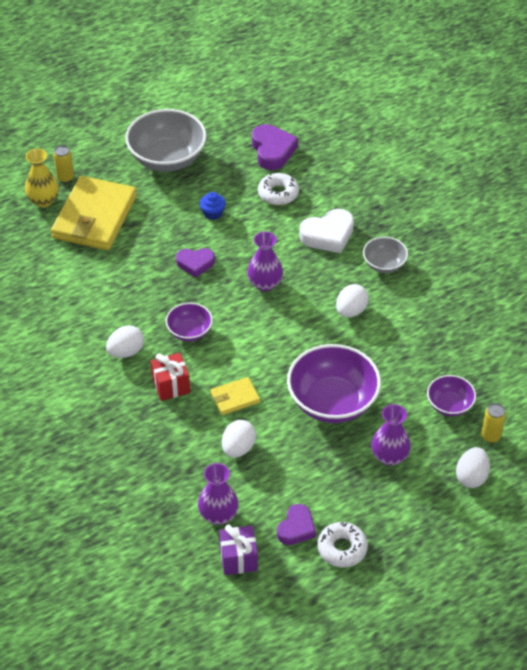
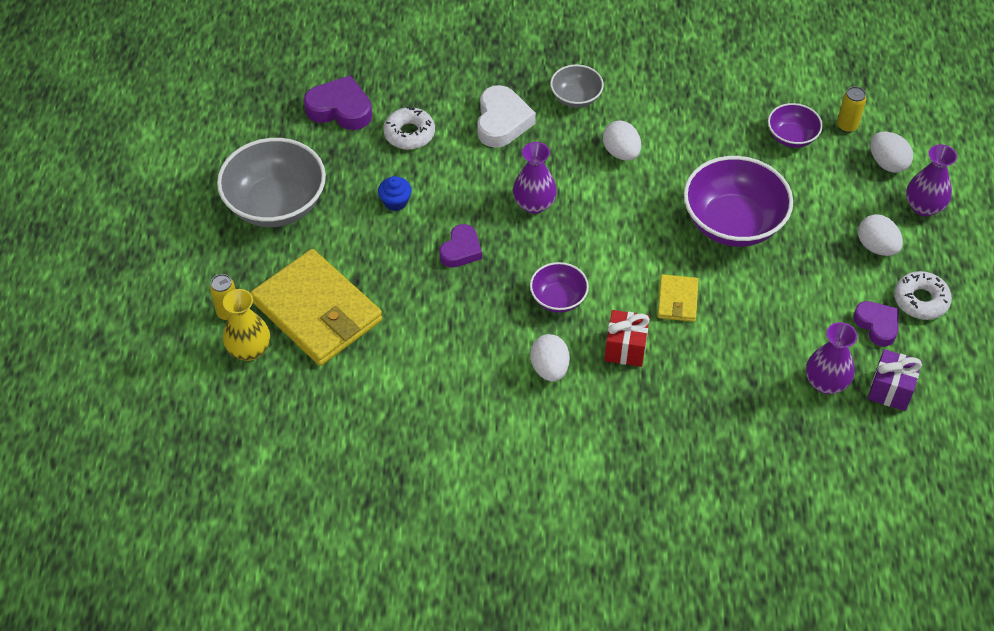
camera: 60 degrees left, 5 degrees up
(238, 448) = (747, 327): white egg -> white egg (876, 247)
(389, 456) = (828, 211): purple vase -> purple vase (923, 207)

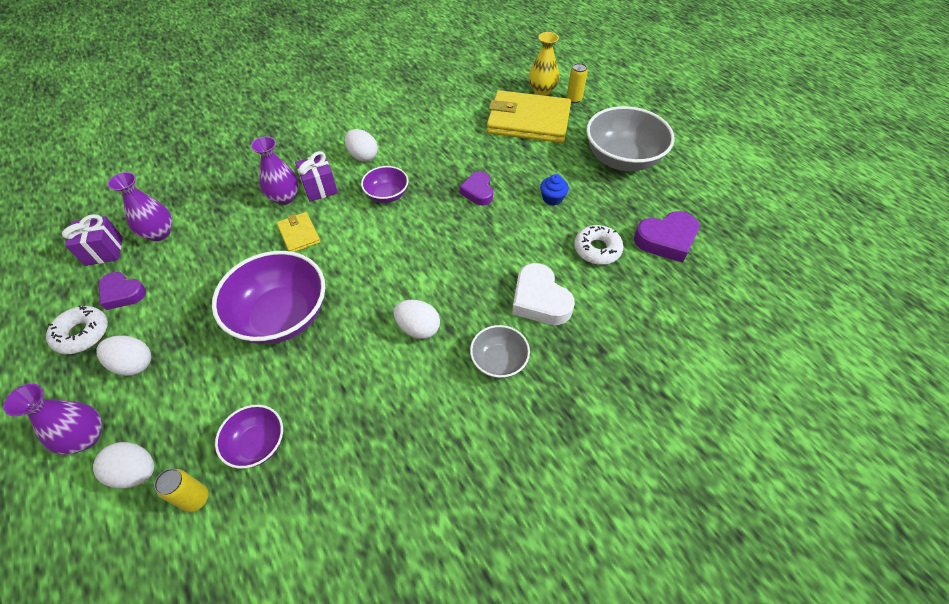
camera: 145 degrees right, 0 degrees up
(534, 204) = (455, 247): purple vase -> purple vase (284, 197)
(625, 348) = (320, 188): red gift -> purple gift

